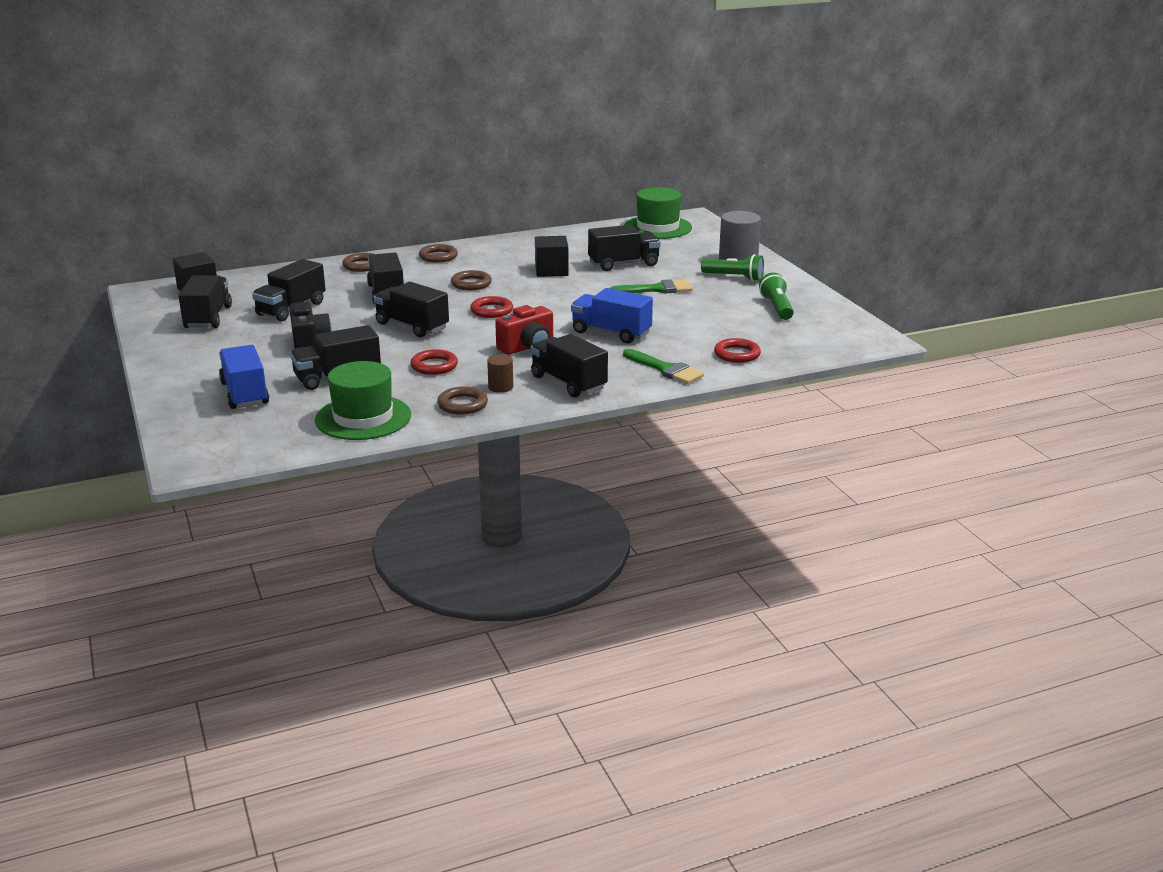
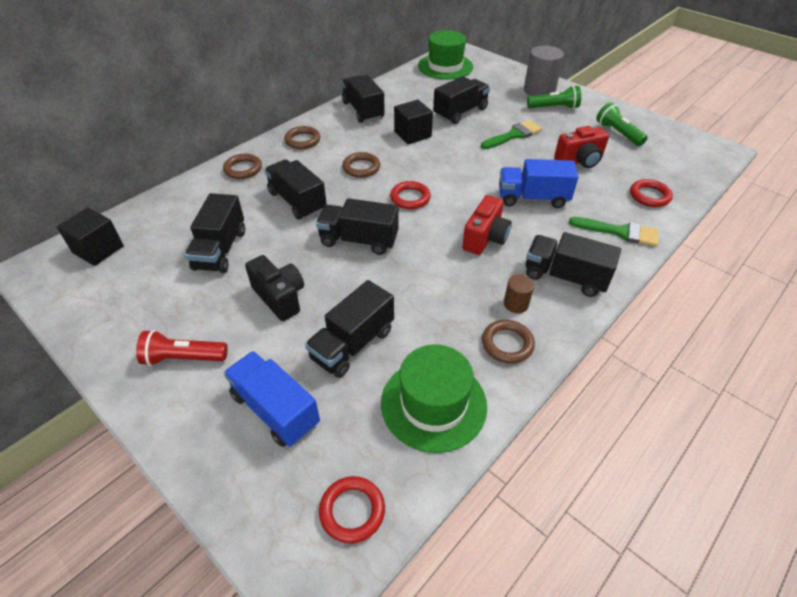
camera: 25 degrees left, 20 degrees up
(206, 356) = (183, 358): none -> red flashlight
(208, 317) = (140, 290): black truck -> black truck (363, 110)
(434, 366) = (429, 293): red ring -> red ring (352, 511)
(700, 318) = (579, 161): none -> red camera

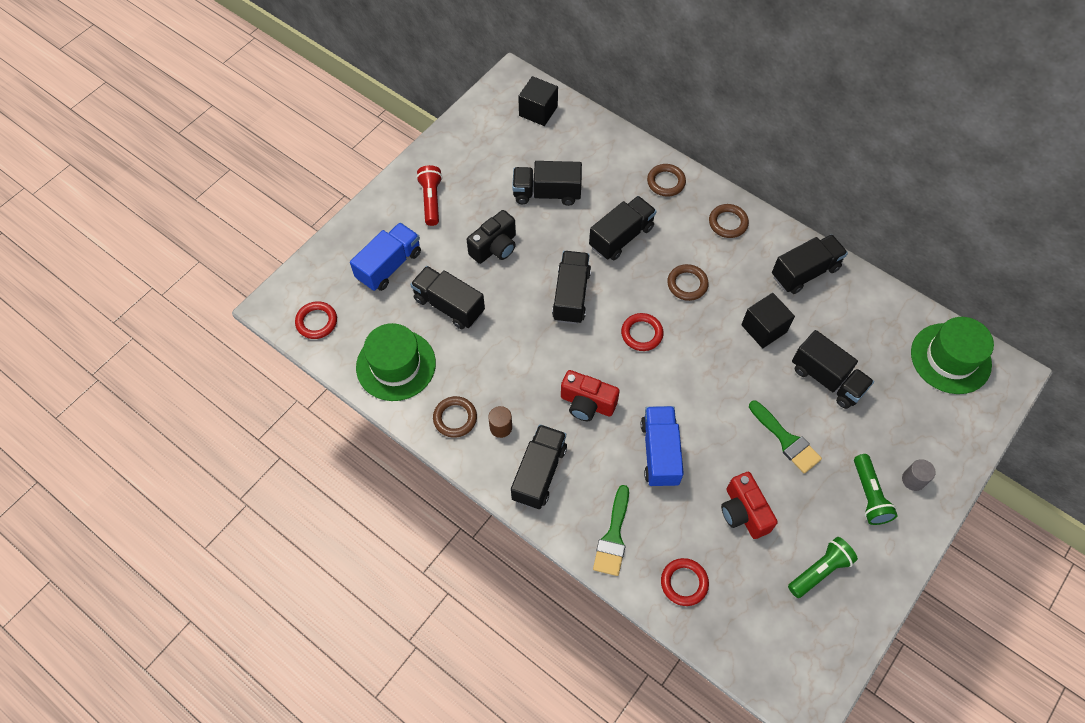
camera: 85 degrees right, 15 degrees up
(539, 90) = (913, 480): grey cylinder -> grey cylinder, size x0.52

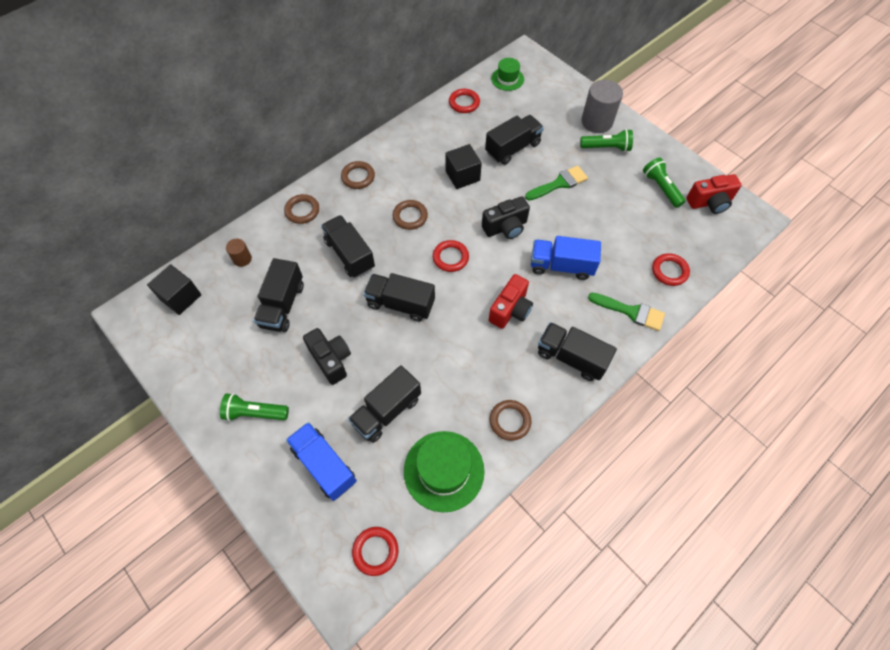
camera: 80 degrees left, 0 degrees up
(431, 200) = (255, 413): red flashlight -> green flashlight
(501, 427) = (524, 382): brown cylinder -> brown cylinder (242, 259)
(699, 385) = (505, 227): none -> black camera
(743, 512) = (615, 222): red camera -> red camera (709, 203)
(805, 272) = (418, 139): black truck -> none
(885, 313) = (464, 103): none -> red ring
(913, 480) = (597, 122): grey cylinder -> grey cylinder, size x1.94
(950, 358) = (507, 79): green hat -> green hat, size x0.58

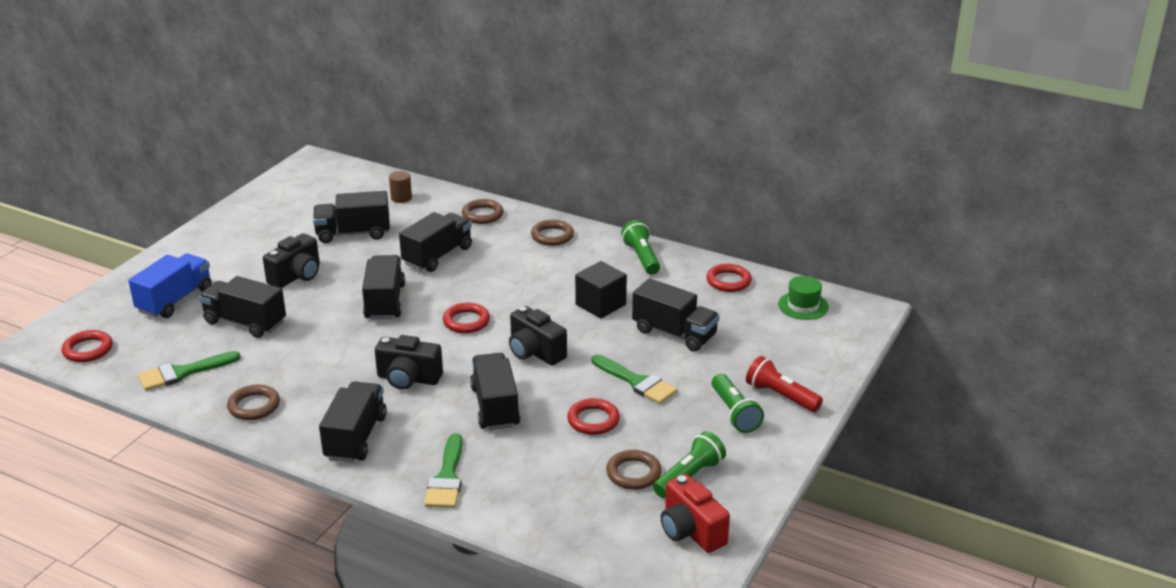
camera: 70 degrees right, 30 degrees down
(180, 297) = (341, 179): black cube -> none
(255, 413) = (223, 250): green flashlight -> green flashlight (641, 257)
(410, 216) = (513, 282): brown ring -> brown ring (633, 473)
(444, 470) = (182, 373): green hat -> green brush
(510, 310) = (408, 379): red camera -> black camera
(561, 266) = (495, 407): blue truck -> black truck
(597, 122) = (780, 396): grey cylinder -> red flashlight
(669, 271) = (534, 505): red ring -> red ring (593, 420)

